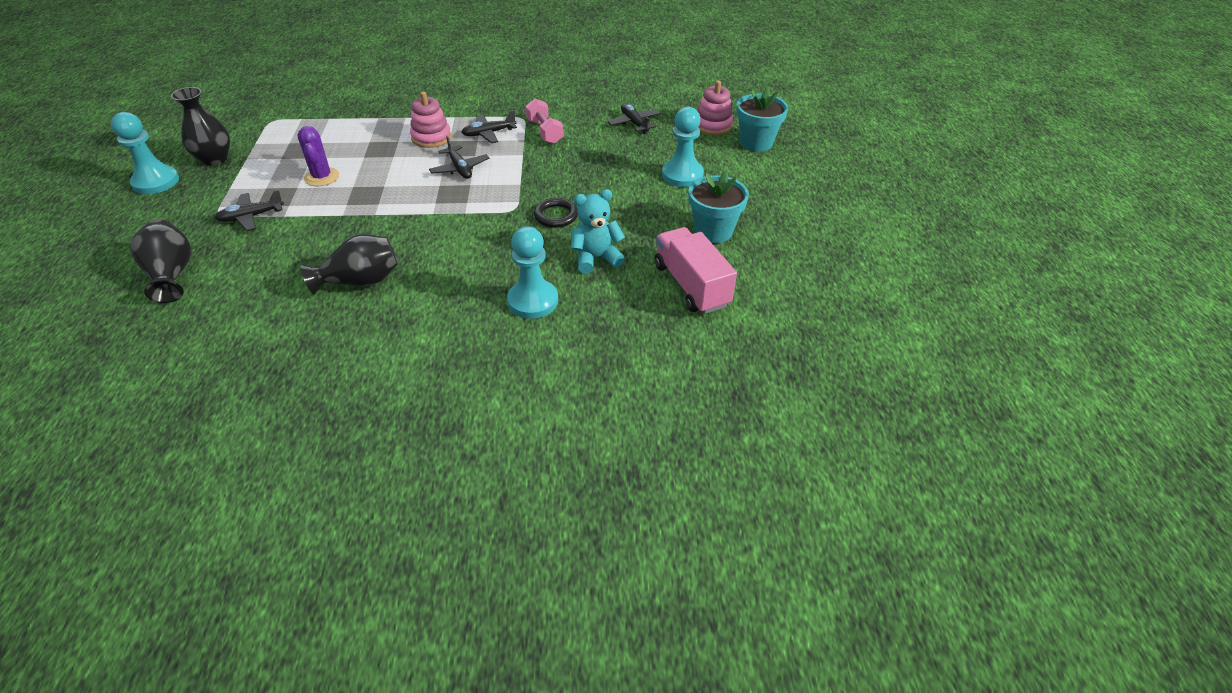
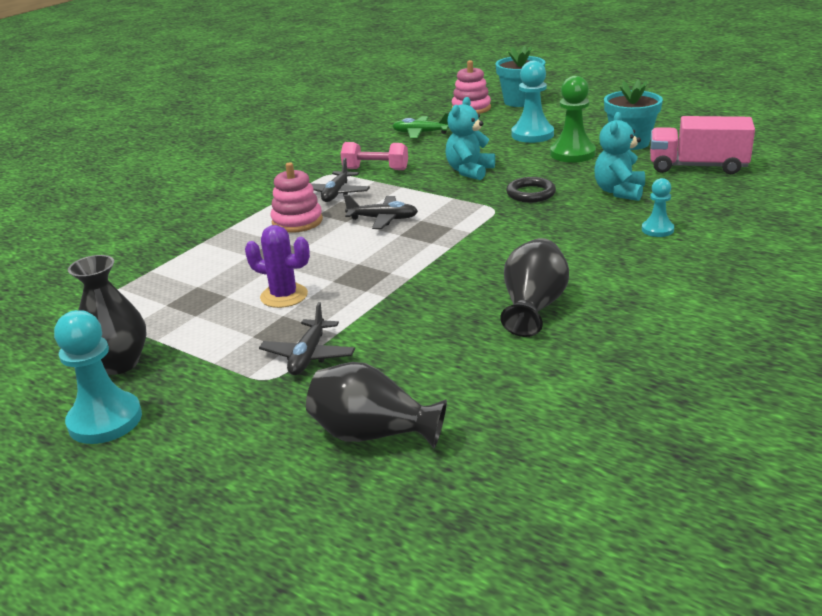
camera: 50 degrees left, 15 degrees down
(533, 301) = (657, 230): turquoise pawn -> turquoise pawn, size x0.57
(576, 173) = (469, 171): none -> turquoise teddy bear
(634, 123) = (421, 133): black plane -> green plane
(658, 209) = (572, 154): none -> green pawn

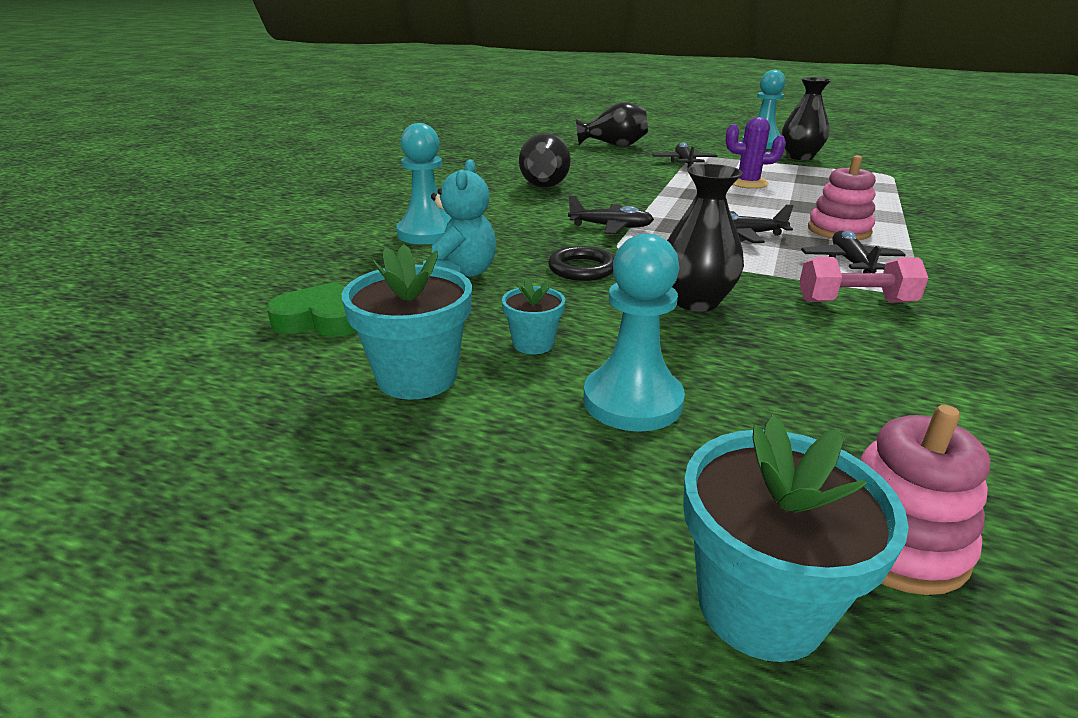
camera: 165 degrees right, 0 degrees up
(421, 133) = (899, 402): green plane -> none
(469, 171) = (695, 301): turquoise teddy bear -> black vase
(489, 232) = (611, 227): none -> black plane
(572, 154) = (533, 344): green pawn -> turquoise flower pot
(657, 230) = (428, 233): turquoise pawn -> turquoise pawn, size x1.74
(697, 166) = (322, 319): pink truck -> green heart

